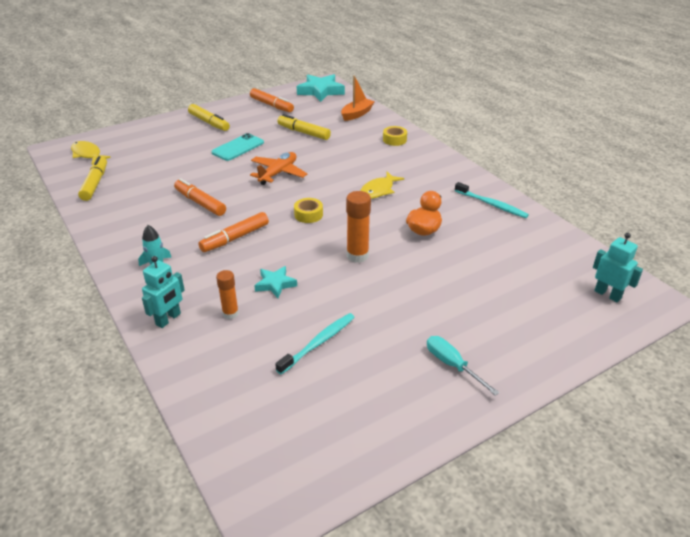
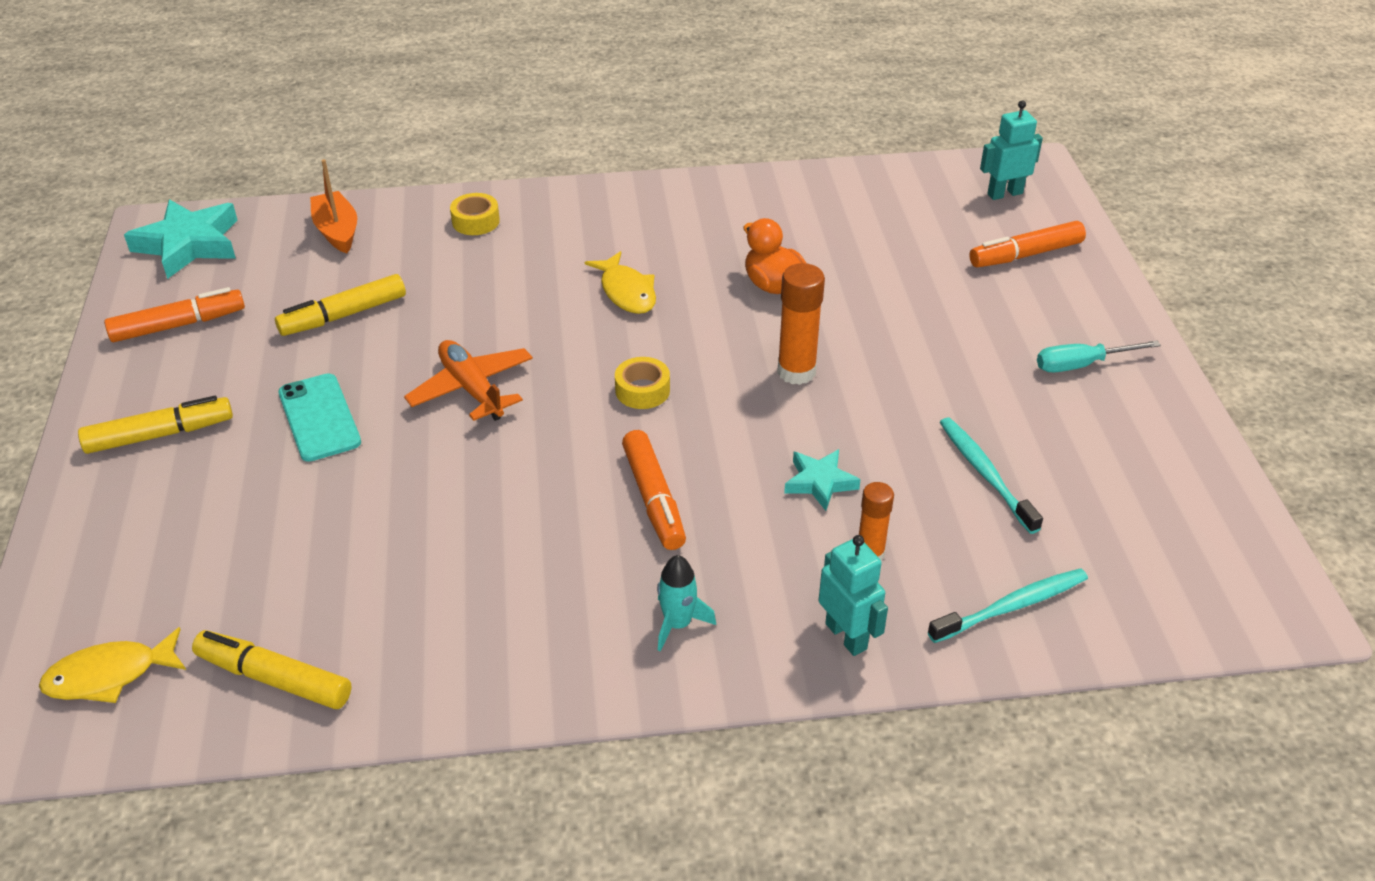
camera: 65 degrees left, 5 degrees up
(200, 203) = (496, 520): orange marker -> orange marker (1026, 255)
(492, 204) = (750, 200): turquoise toothbrush -> turquoise toothbrush (1012, 606)

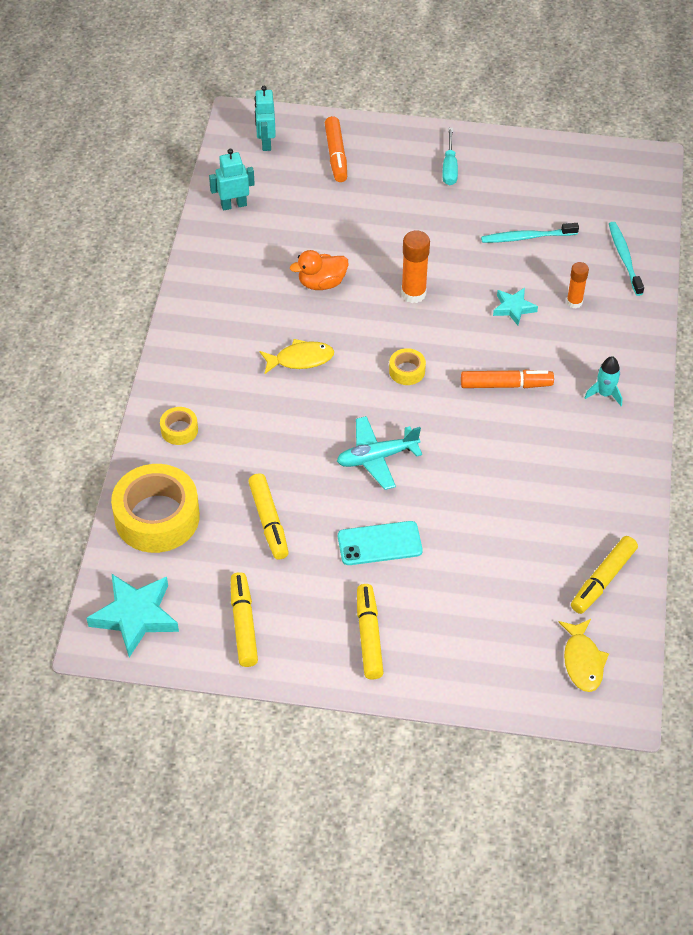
camera: 75 degrees left, 10 degrees up
(178, 325) = (243, 624): orange marker -> yellow marker
(337, 231) = (157, 517): orange boat -> yellow tape
(472, 389) = (377, 457): orange plane -> turquoise plane
(846, 636) = (629, 327): turquoise robot -> turquoise robot (233, 205)

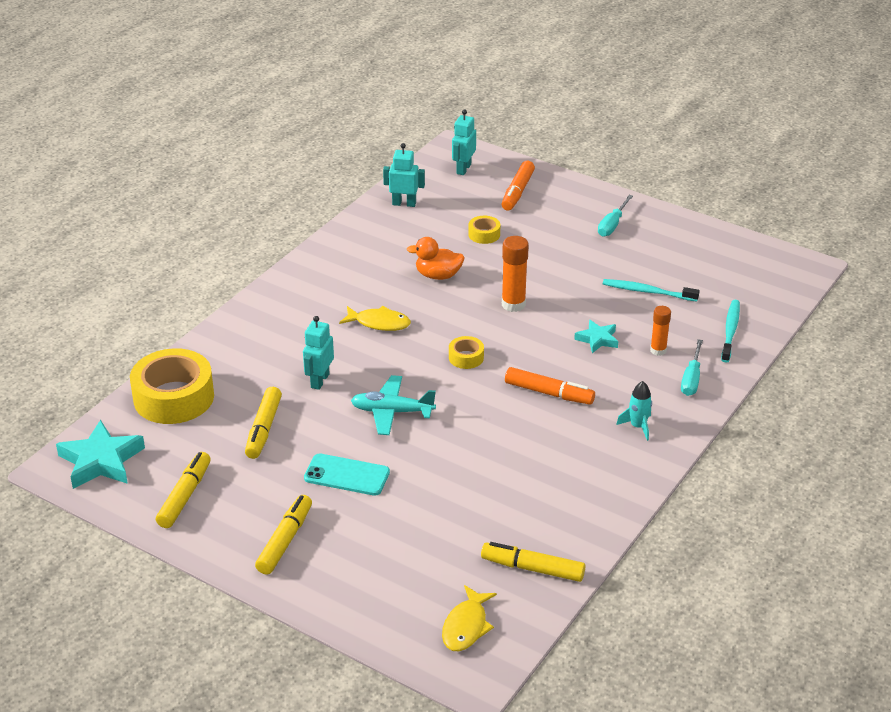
camera: 25 degrees right, 15 degrees down
(179, 430) = (239, 343): yellow tape -> yellow tape (484, 234)
(286, 446) = (319, 381): none -> turquoise robot
(603, 580) = (533, 569): yellow marker -> yellow marker turned 45 degrees clockwise
(621, 324) = (691, 379): none -> turquoise screwdriver

